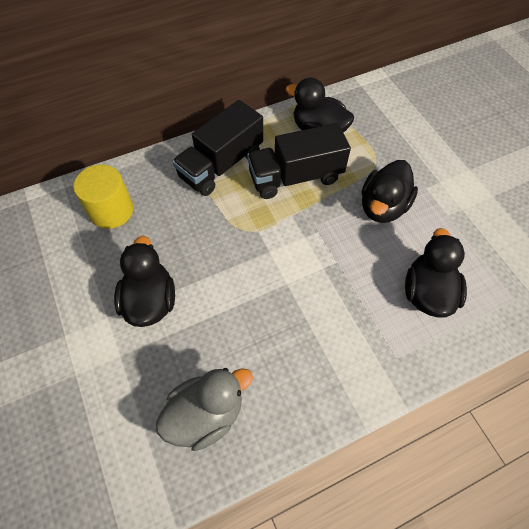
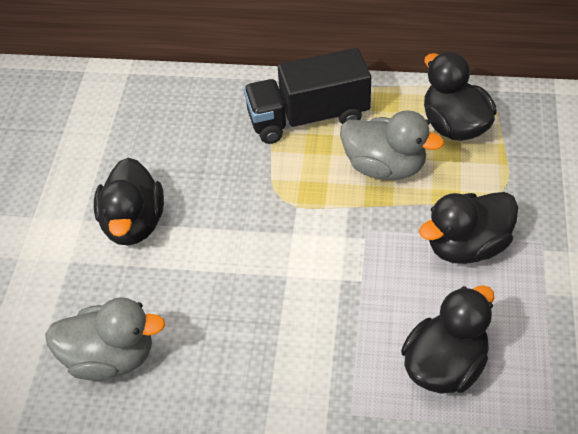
camera: 35 degrees right, 10 degrees down
(111, 210) = (158, 116): yellow cylinder -> none
(150, 301) = (133, 224): black duck -> black duck turned 150 degrees clockwise
(295, 177) = (385, 167): black truck -> grey duck

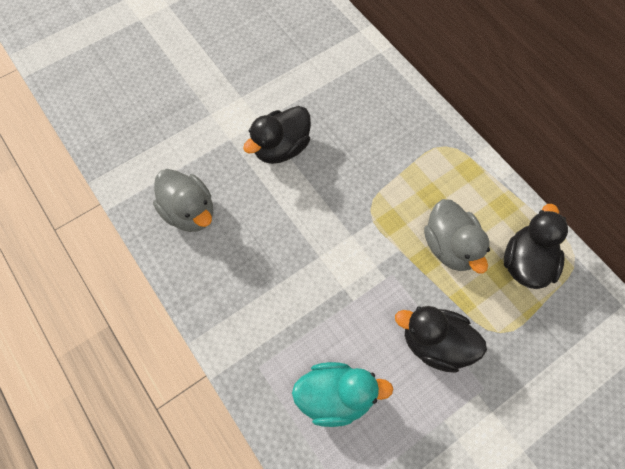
camera: 45 degrees right, 15 degrees up
(308, 117) = (445, 172): black truck -> none
(445, 366) = (335, 396): black duck -> turquoise duck

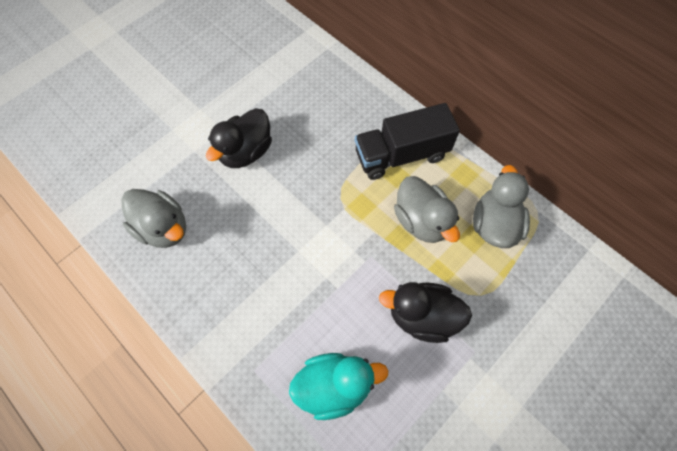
camera: 10 degrees left, 0 degrees up
(440, 175) = (401, 155): none -> black truck
(526, 262) = (494, 224): black duck -> grey duck

